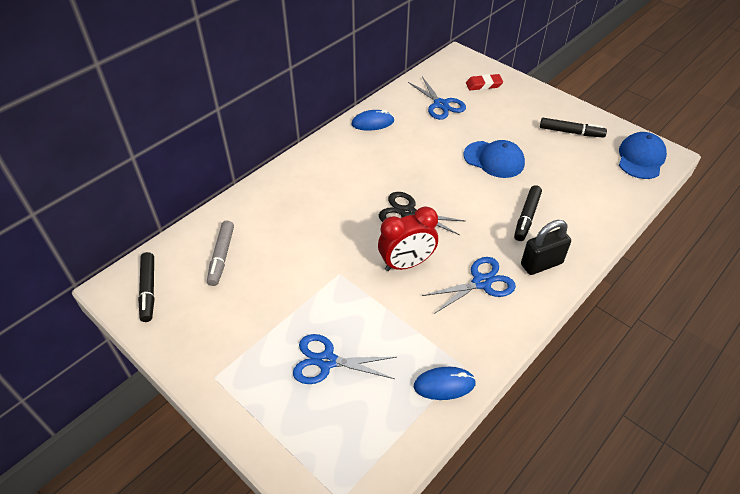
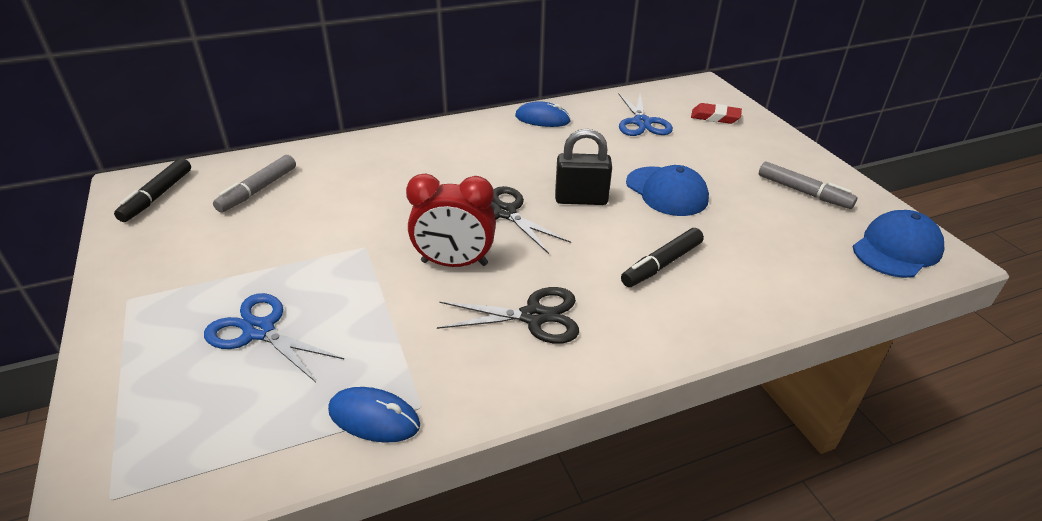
camera: 25 degrees right, 10 degrees down
(481, 282) = (534, 317): blue scissors -> black scissors
(541, 264) = (639, 324): black padlock -> black padlock (581, 199)
(571, 132) = (803, 192): black marker -> grey marker

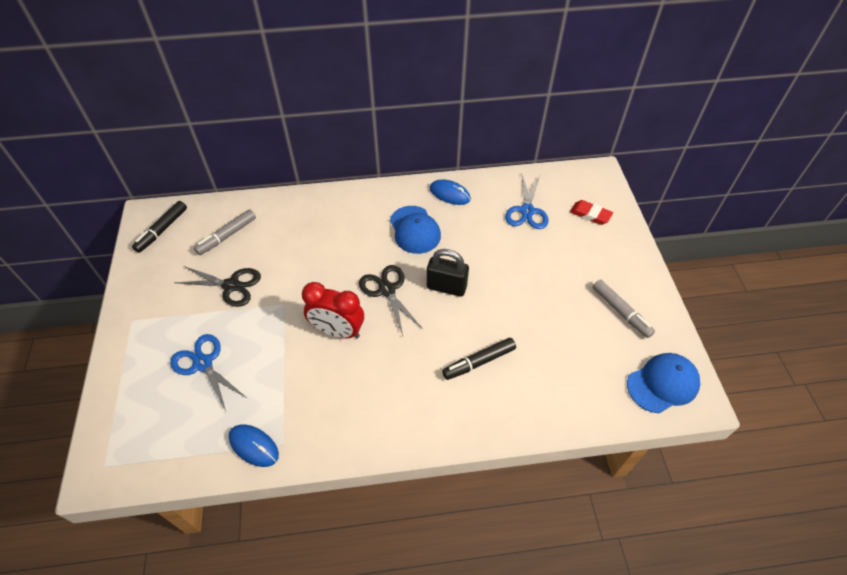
camera: 15 degrees right, 15 degrees up
(534, 317) = (374, 389): black scissors -> black scissors (231, 286)
(666, 191) = (513, 291): blue cap -> blue cap (414, 230)

